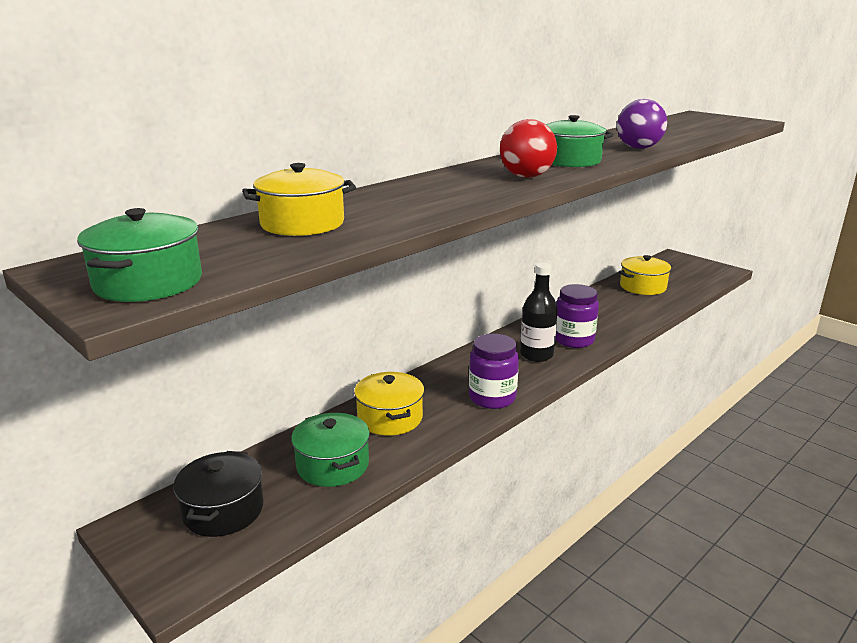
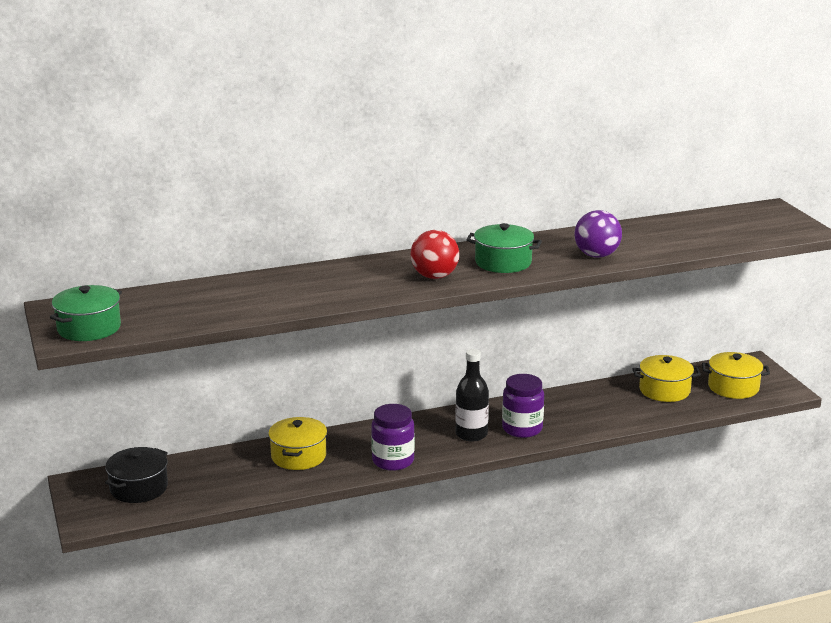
camera: 25 degrees right, 0 degrees up
(302, 224) = (215, 297): yellow pot -> yellow pot (733, 387)
(332, 465) = (229, 478): green pot -> none

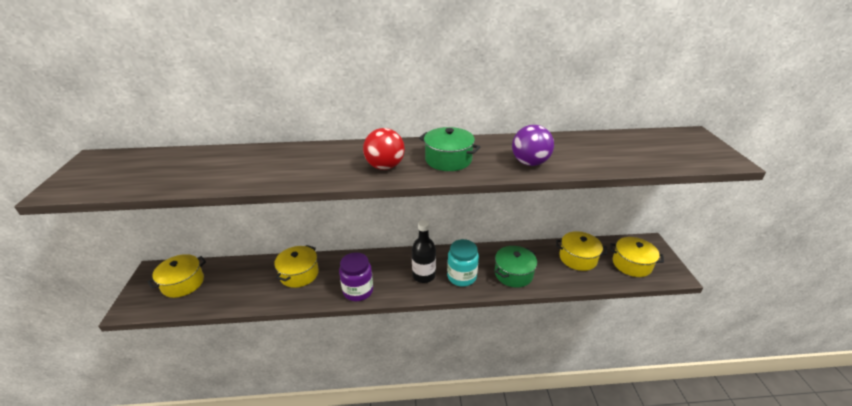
camera: 15 degrees right, 10 degrees up
(89, 328) = (87, 181): green pot -> green pot (513, 274)
(139, 488) = (183, 283): black pot -> yellow pot
(522, 429) = (461, 277): purple jar -> turquoise jar

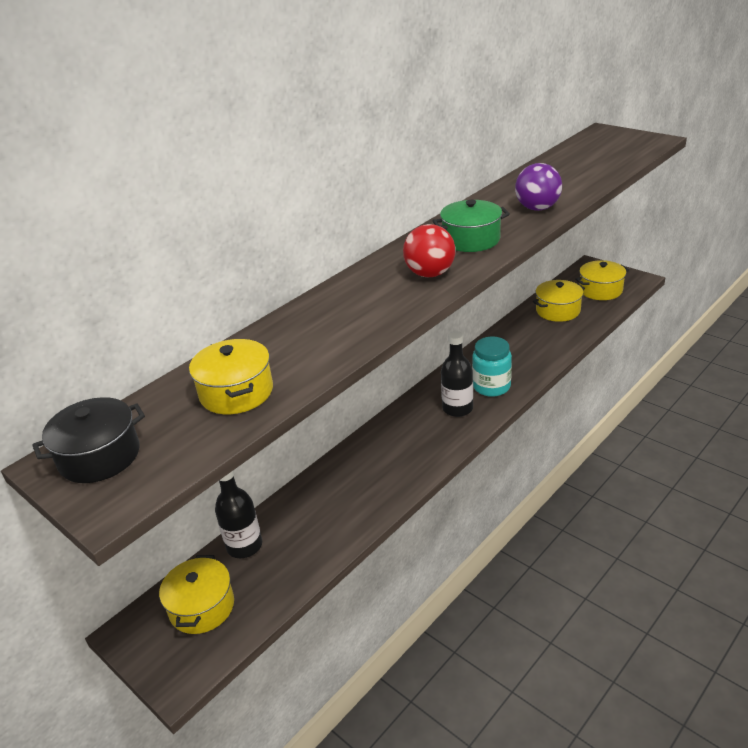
camera: 40 degrees left, 0 degrees up
(104, 166) = (99, 456): none -> black pot
(236, 269) = (244, 546): none -> black bottle
(299, 274) = (330, 496): yellow pot -> yellow pot (236, 392)
(358, 291) = (419, 463): purple jar -> none
(513, 274) = (529, 355): green pot -> none

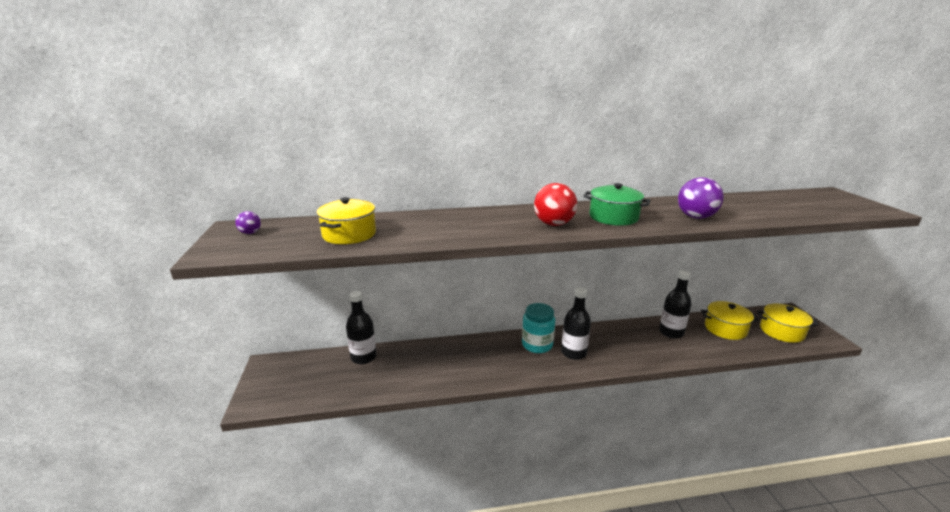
camera: 35 degrees right, 10 degrees down
(99, 456) = (250, 233): black pot -> purple ball
(202, 607) = (307, 374): yellow pot -> none
(491, 386) = (614, 352): turquoise jar -> turquoise jar (537, 345)
(519, 339) = (671, 332): none -> black bottle

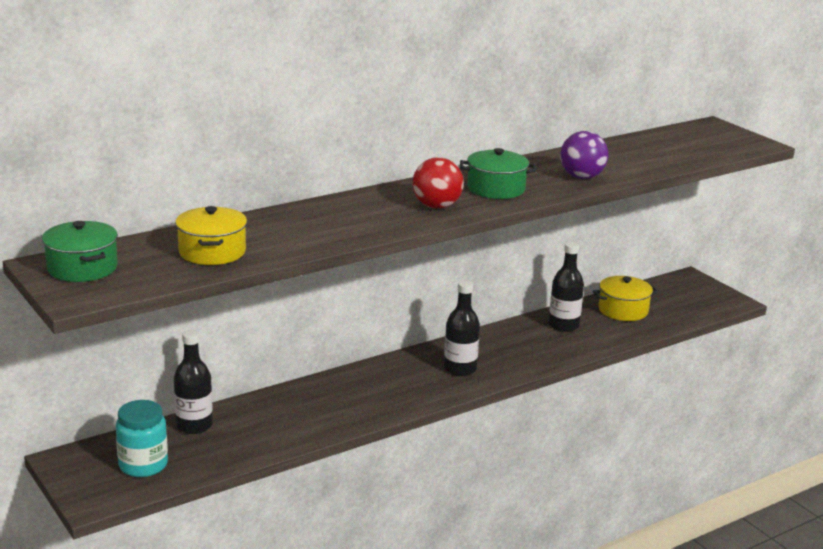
camera: 25 degrees left, 0 degrees up
(250, 233) = (82, 268): purple ball -> green pot
(537, 345) = (411, 369): turquoise jar -> turquoise jar (143, 465)
(781, 331) = (684, 302): yellow pot -> none

